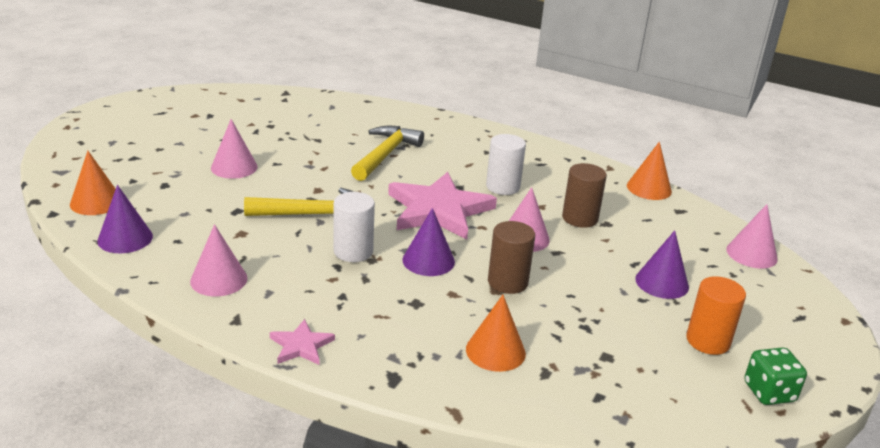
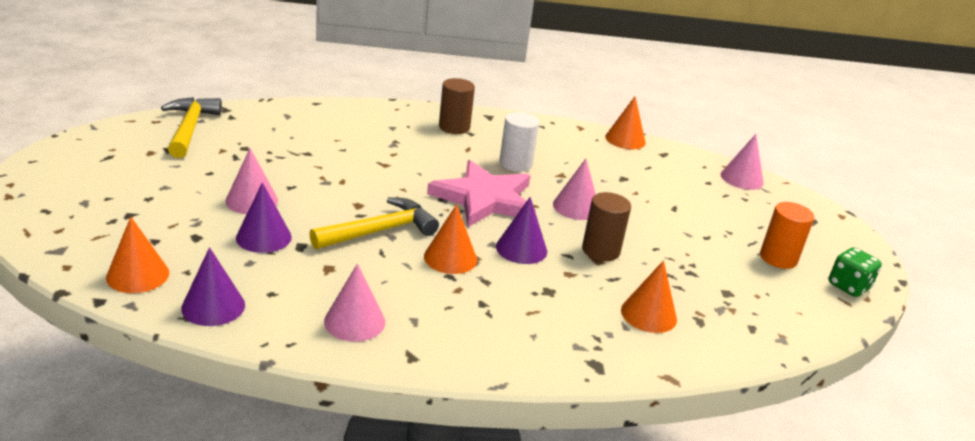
camera: 30 degrees left, 0 degrees up
(301, 345) = (494, 362): pink star -> none
(353, 251) = (450, 258): white cylinder -> orange cone
(385, 155) = (386, 155): yellow hammer -> yellow hammer (190, 128)
(580, 218) = (600, 178): brown cylinder -> brown cylinder (454, 127)
(662, 282) = (707, 219): purple cone -> purple cone (263, 237)

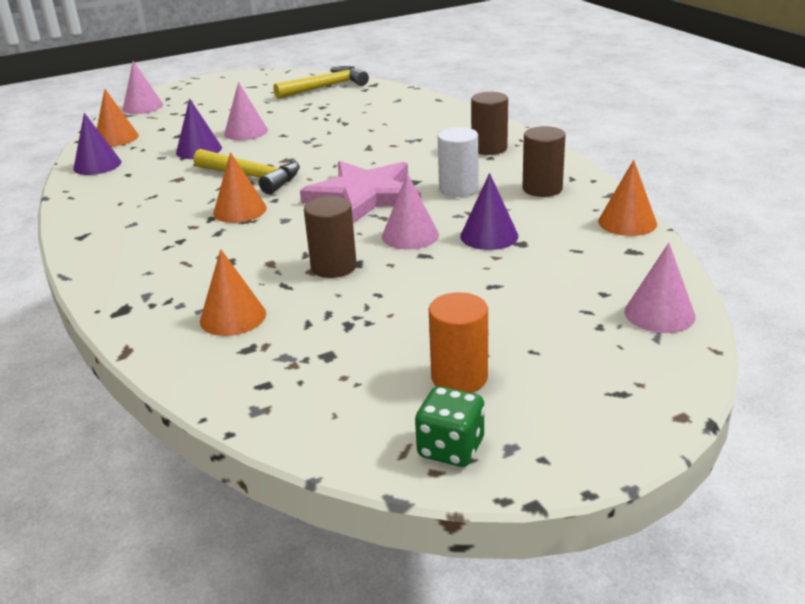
camera: 70 degrees right, 0 degrees up
(354, 321) = (113, 206): pink cone -> pink cone (143, 107)
(521, 249) = (290, 232): purple cone -> purple cone (489, 236)
(548, 140) = (542, 189): none -> brown cylinder

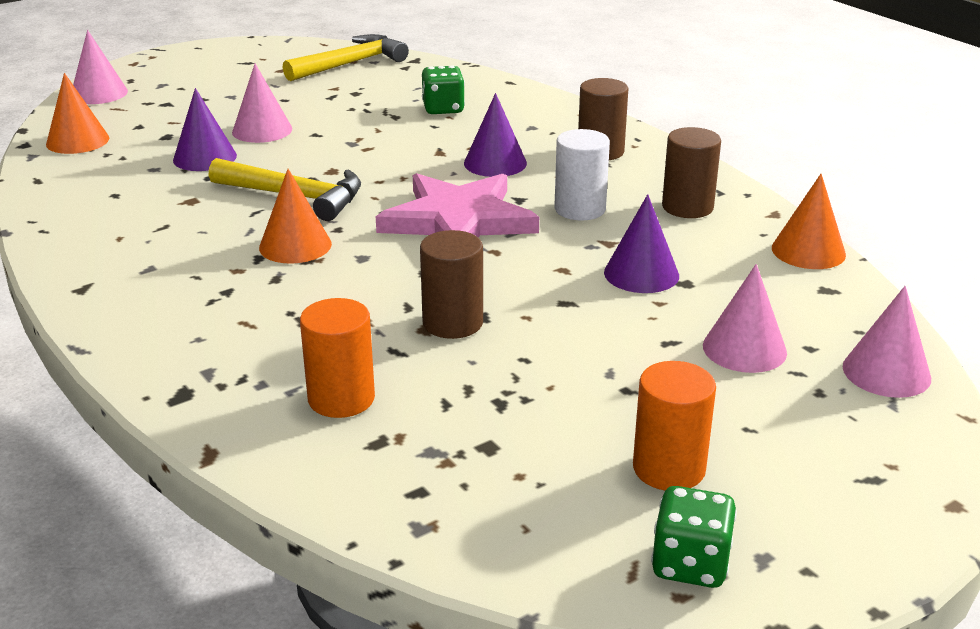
camera: 10 degrees left, 0 degrees up
(97, 165) = (65, 182): purple cone -> purple cone (495, 163)
(233, 317) = (341, 399): orange cone -> orange cylinder
(381, 118) = (443, 109): none -> green dice
(410, 235) = (539, 276): pink cone -> pink cone (744, 349)

